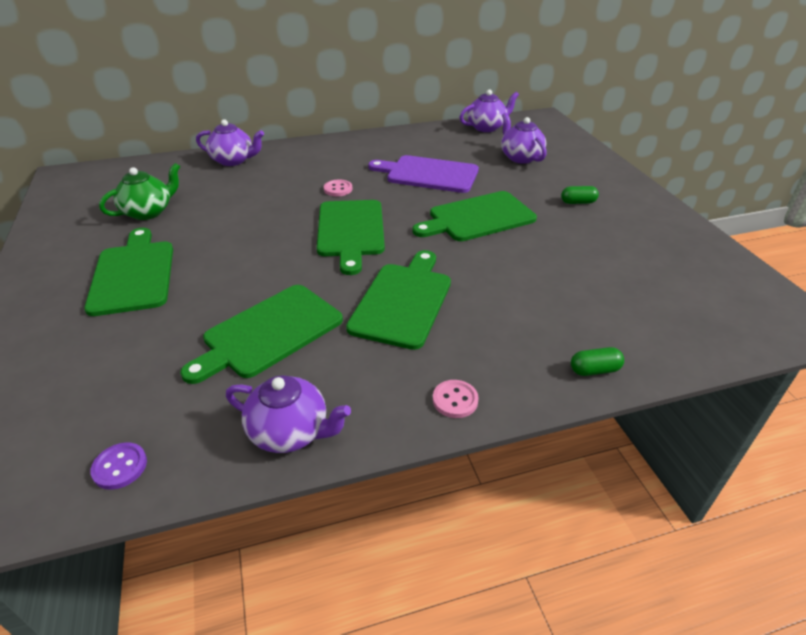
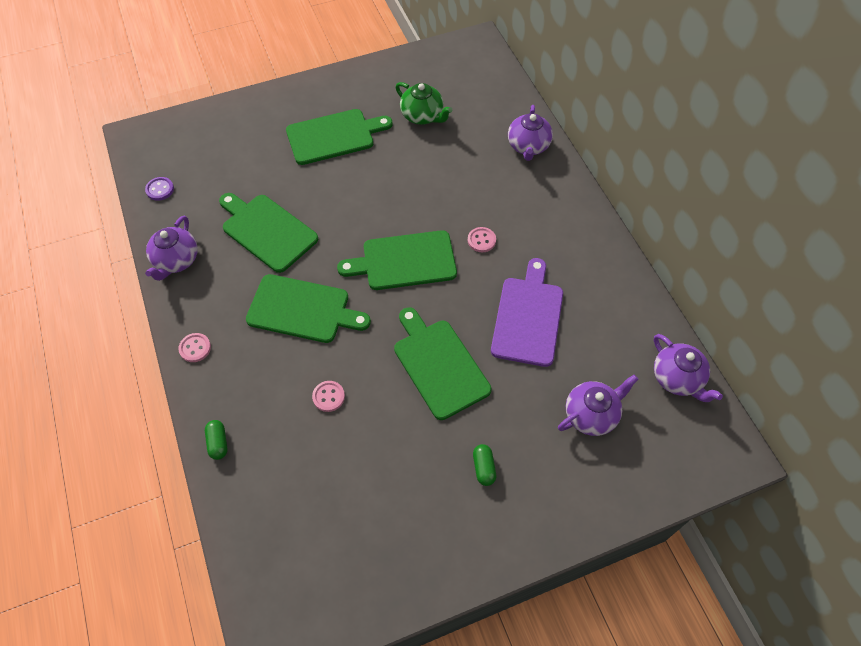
camera: 85 degrees right, 20 degrees up
(519, 283) = (328, 397): none -> pink button

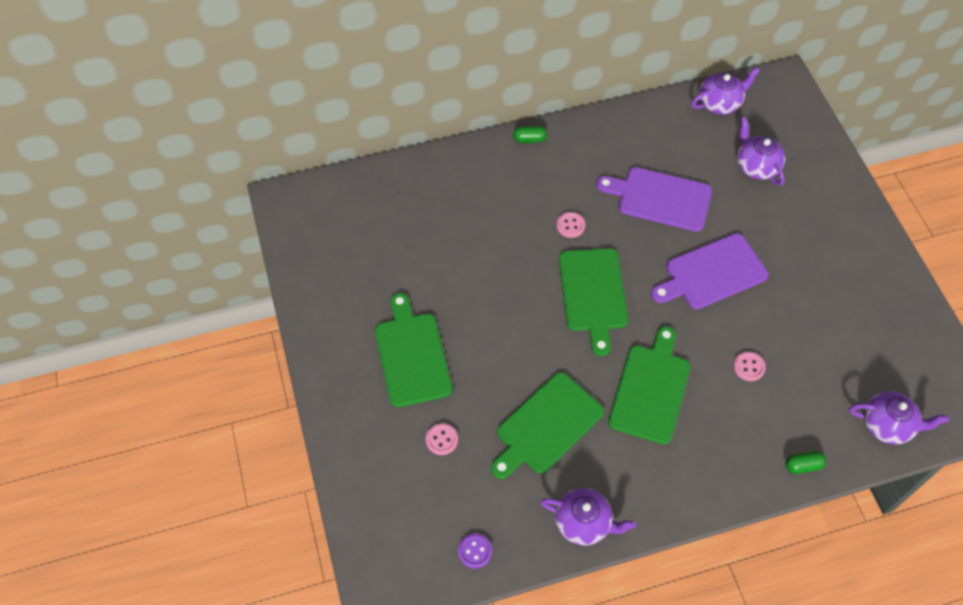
camera: 85 degrees left, 0 degrees up
(195, 348) = (698, 494): pink button -> pink button (441, 440)
(422, 116) = (393, 264): green teapot -> none
(439, 365) = (712, 273): green cutting board -> purple cutting board
(484, 468) = (810, 248): green capsule -> green capsule (529, 139)
(528, 146) = (451, 172): purple teapot -> purple teapot (887, 425)

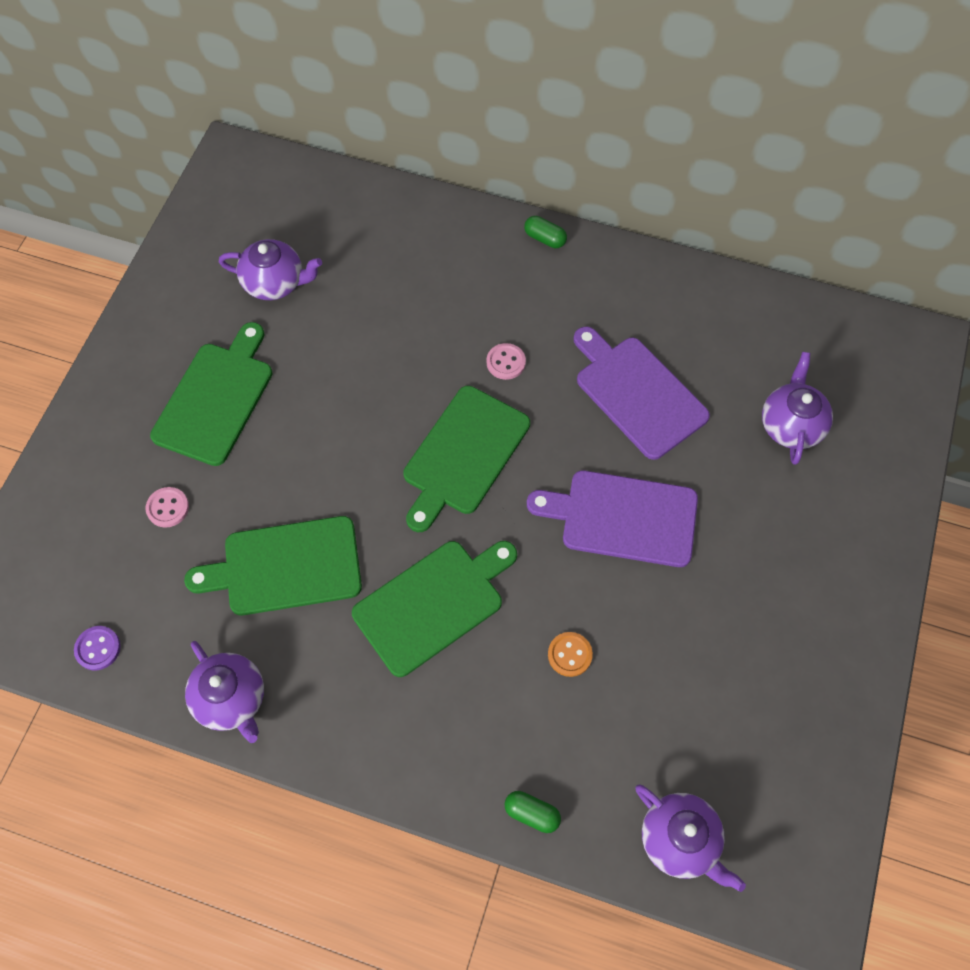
camera: 35 degrees right, 5 degrees up
(720, 103) = (811, 324): purple teapot -> purple teapot (275, 283)
(749, 367) = (569, 655): pink button -> orange button

